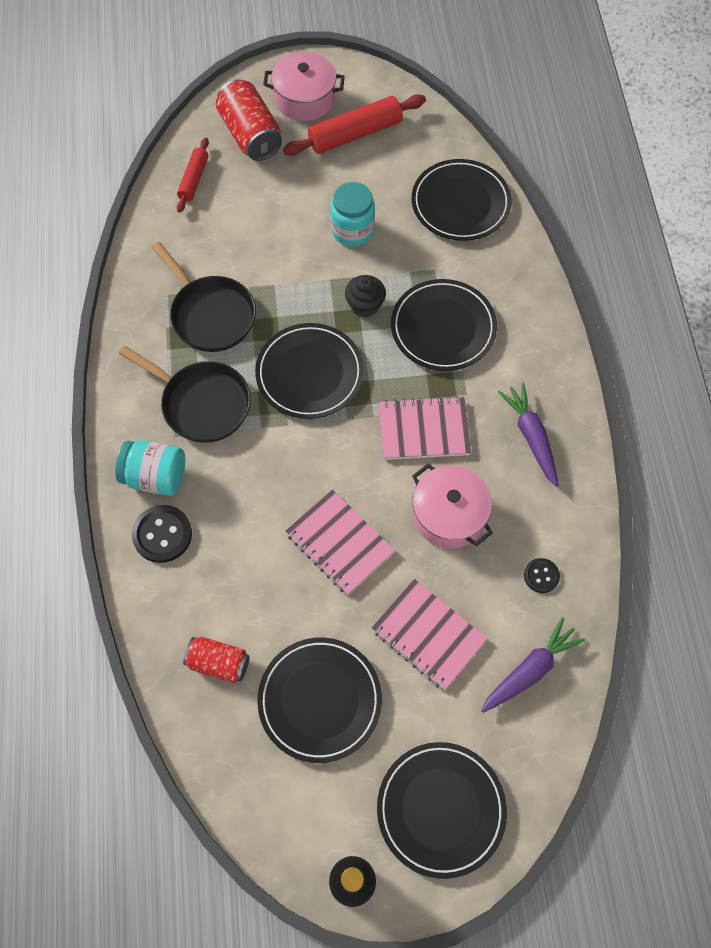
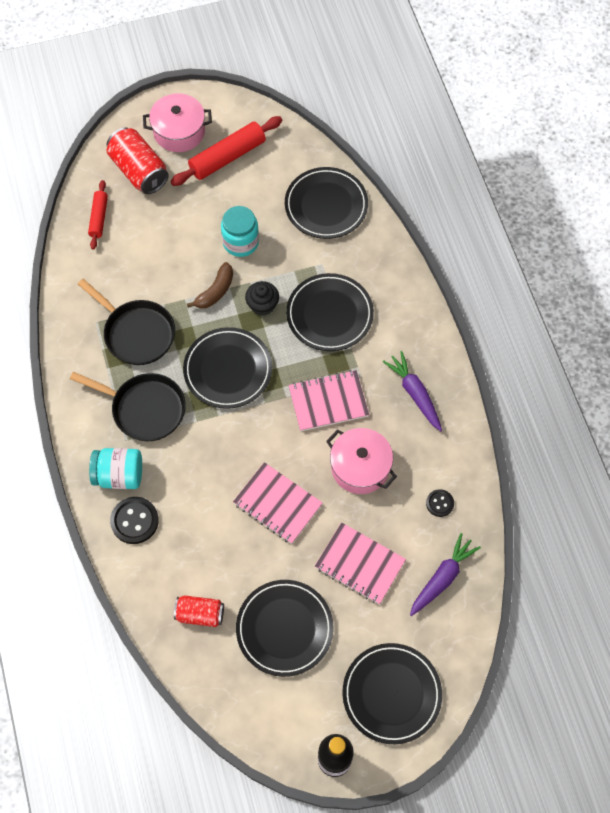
camera: 10 degrees left, 0 degrees up
(312, 281) = (215, 291): none -> brown banana

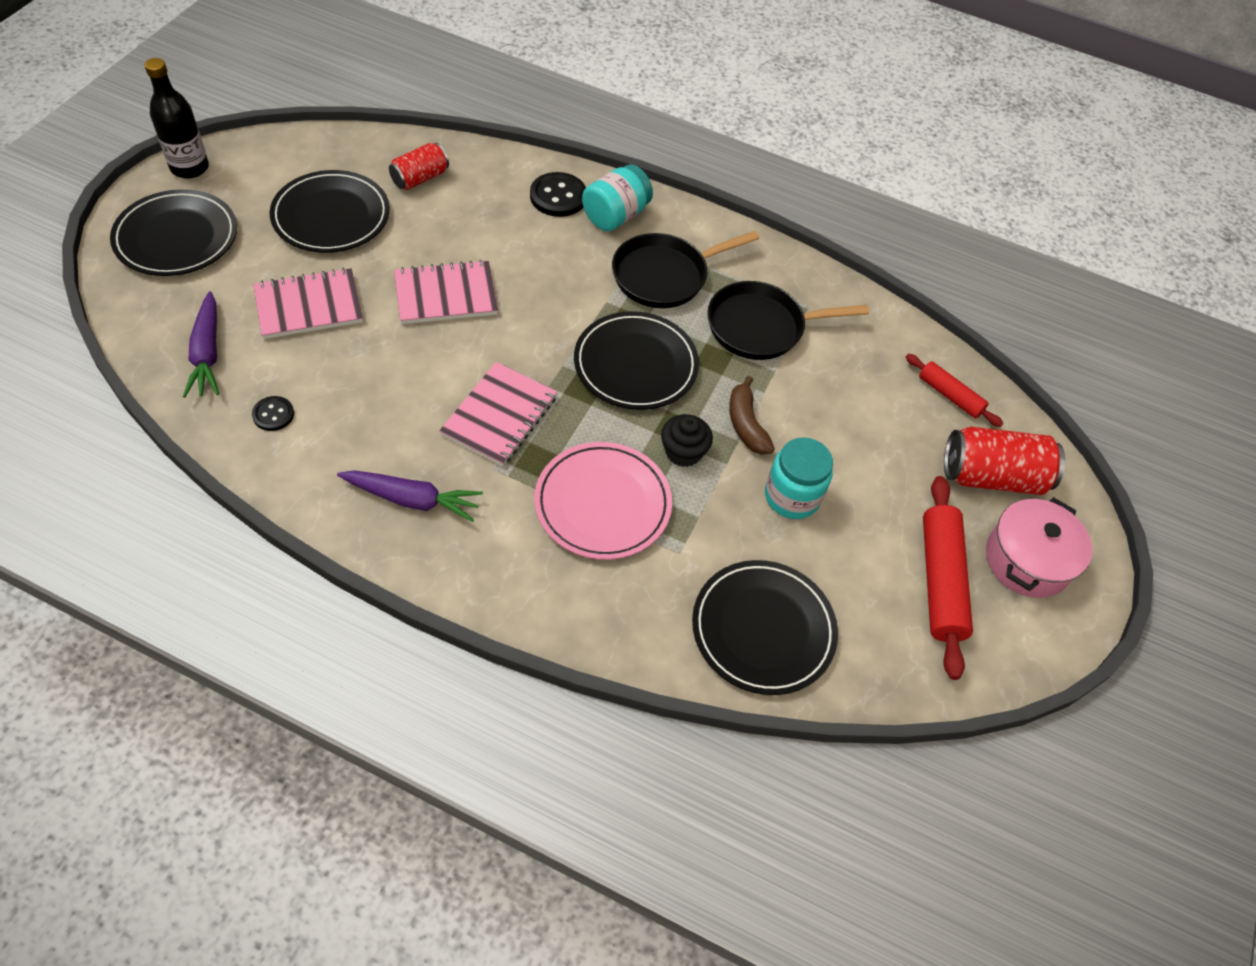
camera: 125 degrees right, 10 degrees down
(329, 314) = (602, 504): black plate -> pink plate
(360, 467) = (397, 383): pink pot -> none

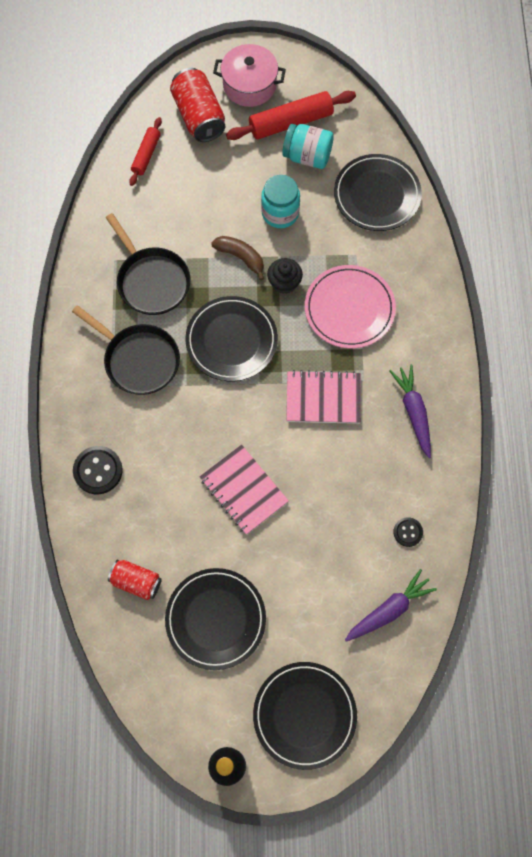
camera: 110 degrees left, 15 degrees up
(309, 306) = (309, 573): pink notebook -> none
(615, 216) = (95, 420): turquoise jar -> turquoise jar (307, 156)
(746, 424) = (241, 257): brown banana -> brown banana turned 105 degrees counterclockwise

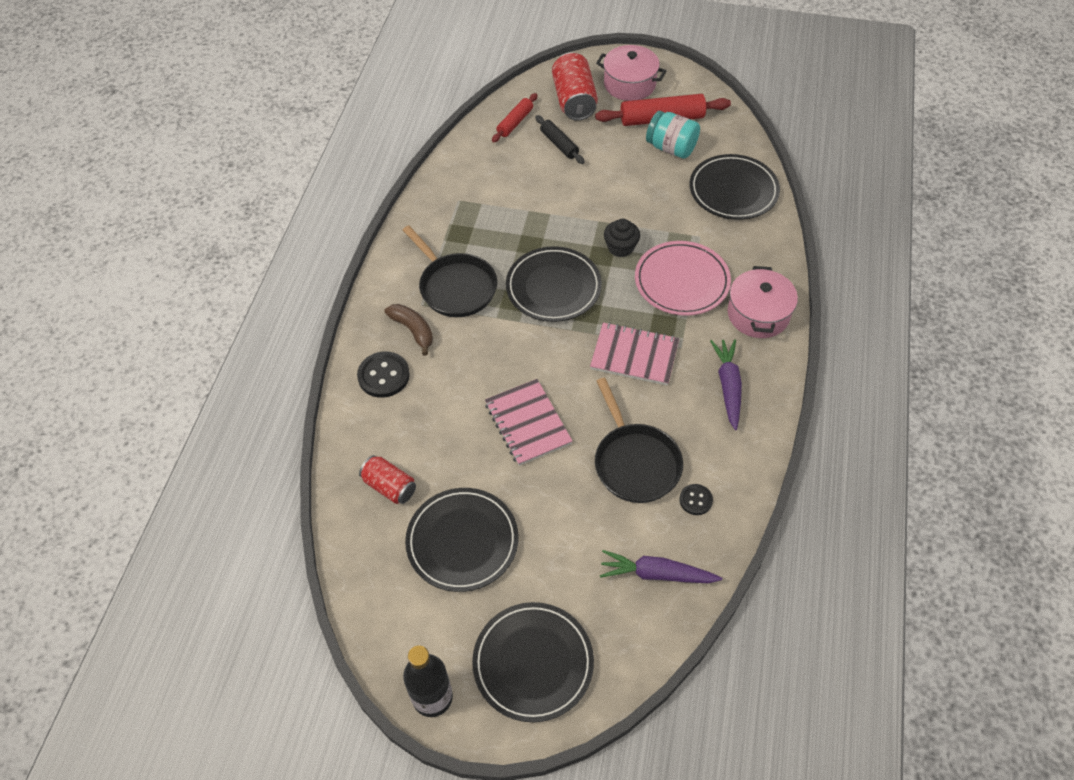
camera: 15 degrees right, 15 degrees down
(151, 281) = (489, 223): black pan -> black pan (635, 462)
(197, 173) = (559, 144): none -> black rolling pin
(241, 257) = (583, 219): brown banana -> brown banana (413, 330)
(280, 213) = (632, 189): turquoise jar -> none
(389, 610) = (656, 574): purple carrot -> purple carrot turned 150 degrees counterclockwise
(426, 330) = (758, 314): none -> pink pot

